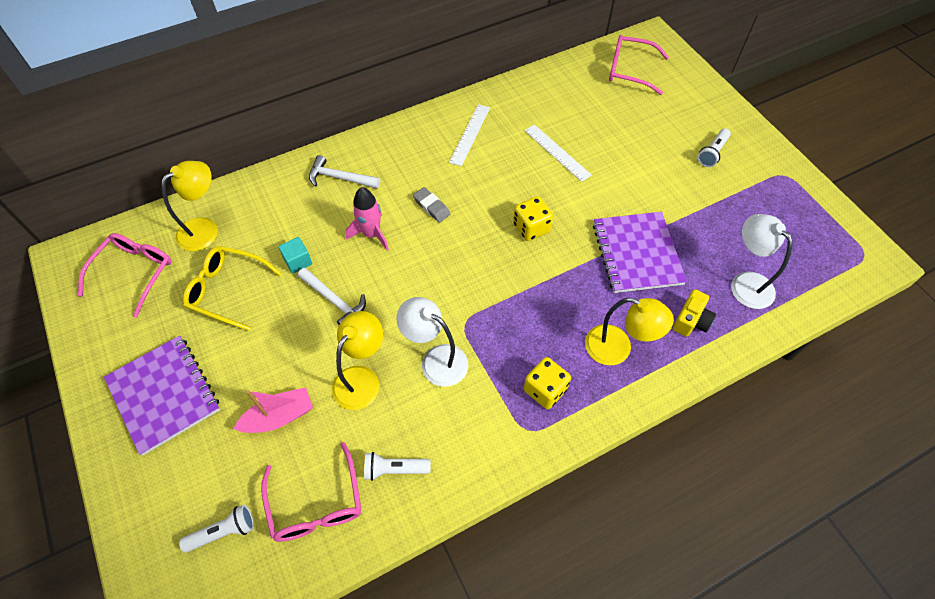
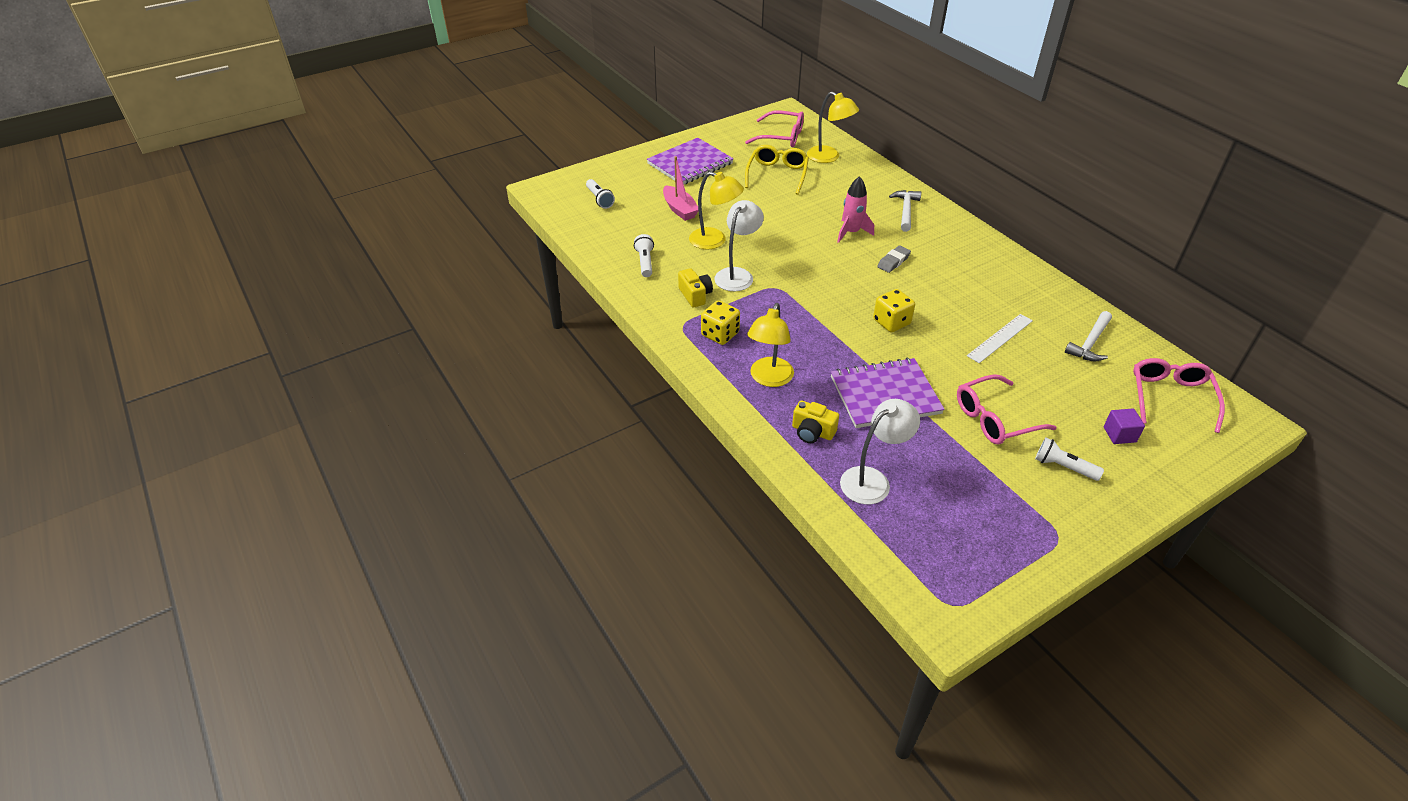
camera: 85 degrees right, 15 degrees down
(298, 261) = (812, 201): turquoise cube -> none
(316, 503) = (619, 231): pink glasses -> pink glasses (995, 418)
(334, 301) = (780, 221): white hammer -> white hammer (1090, 343)
(470, 134) = (995, 279): white ruler -> none
(471, 411) = (695, 295): none -> yellow camera
(673, 111) = (1119, 434): none -> purple cube

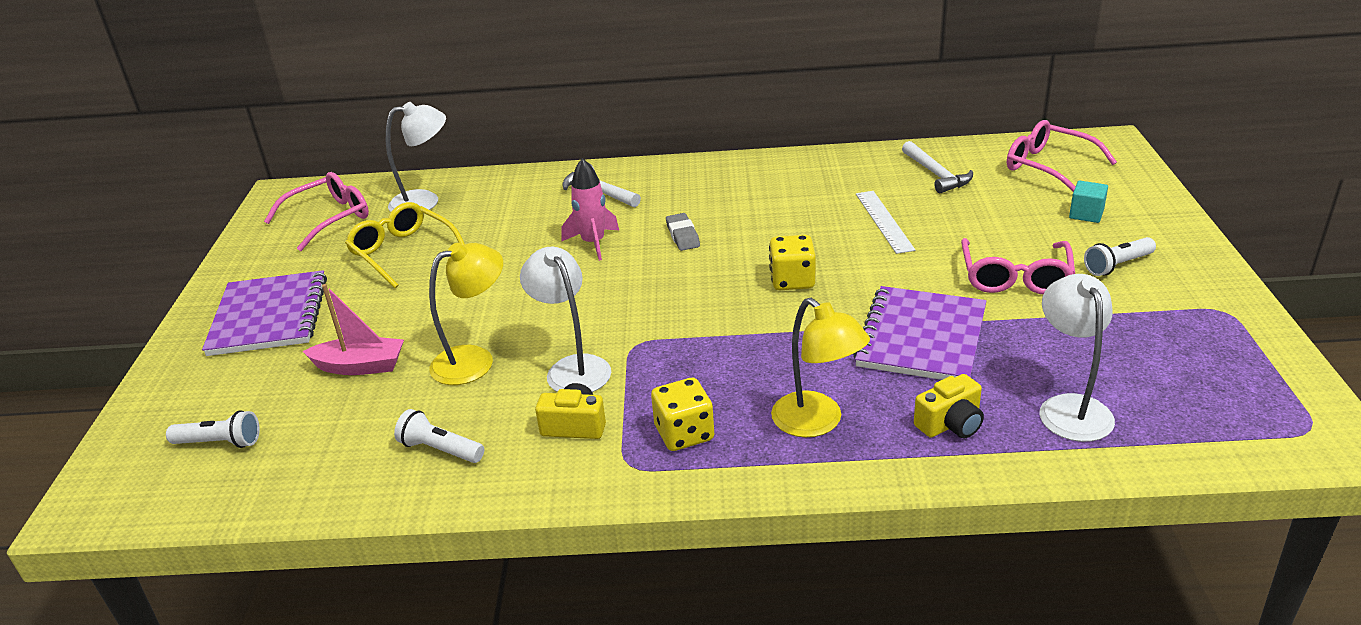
camera: 55 degrees left, 10 degrees down
(829, 157) = (425, 201): yellow lamp -> white lamp
(1119, 434) = (1086, 214): purple cube -> turquoise cube

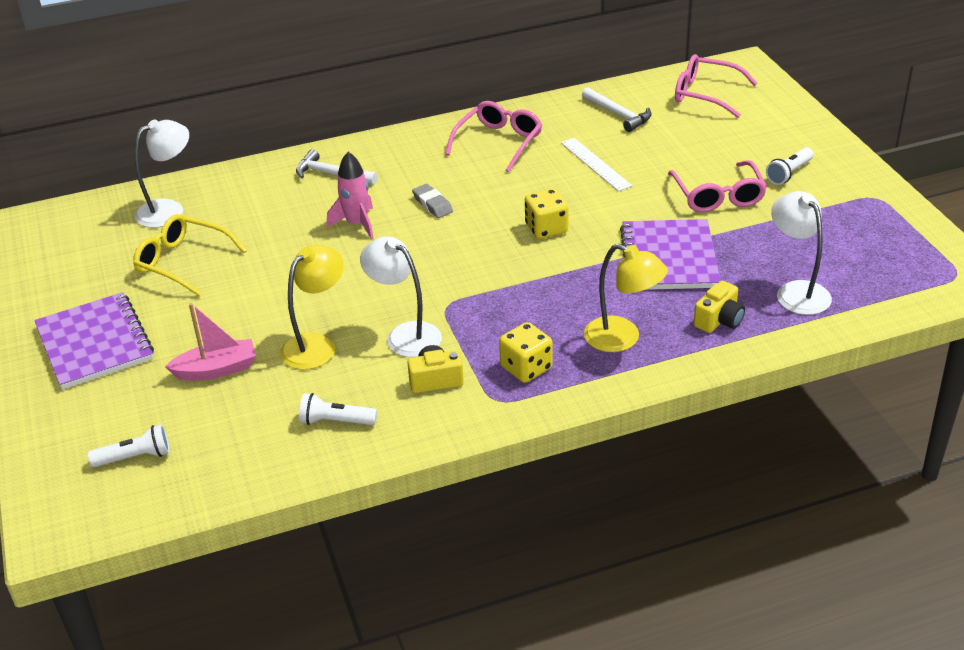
camera: 20 degrees left, 5 degrees up
(328, 219) = (83, 242): pink glasses -> pink glasses (498, 142)
(1086, 214) = (750, 133): turquoise cube -> none

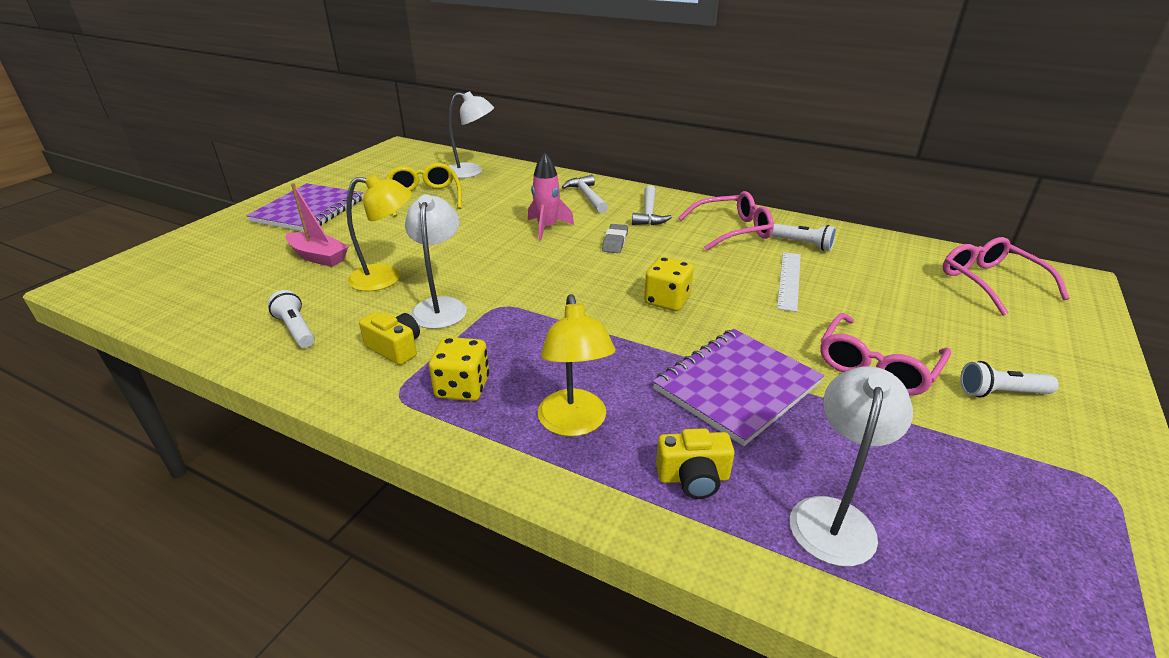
camera: 45 degrees right, 5 degrees down
(135, 457) = (192, 274): white flashlight -> white flashlight (803, 244)
(618, 114) = (870, 258): white hammer -> white hammer (649, 213)

